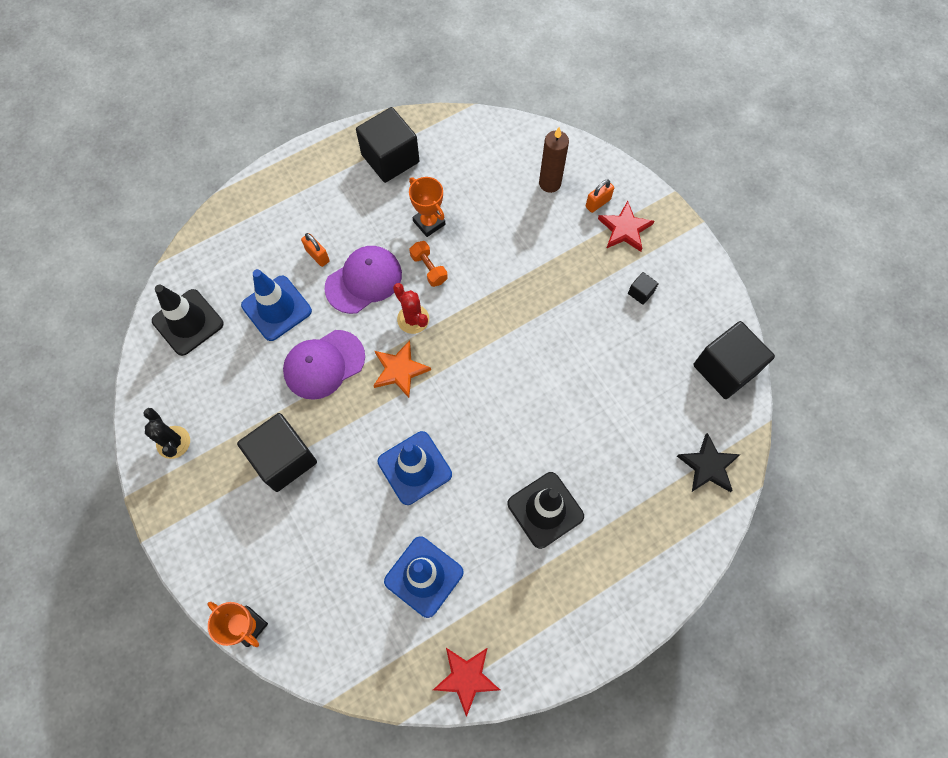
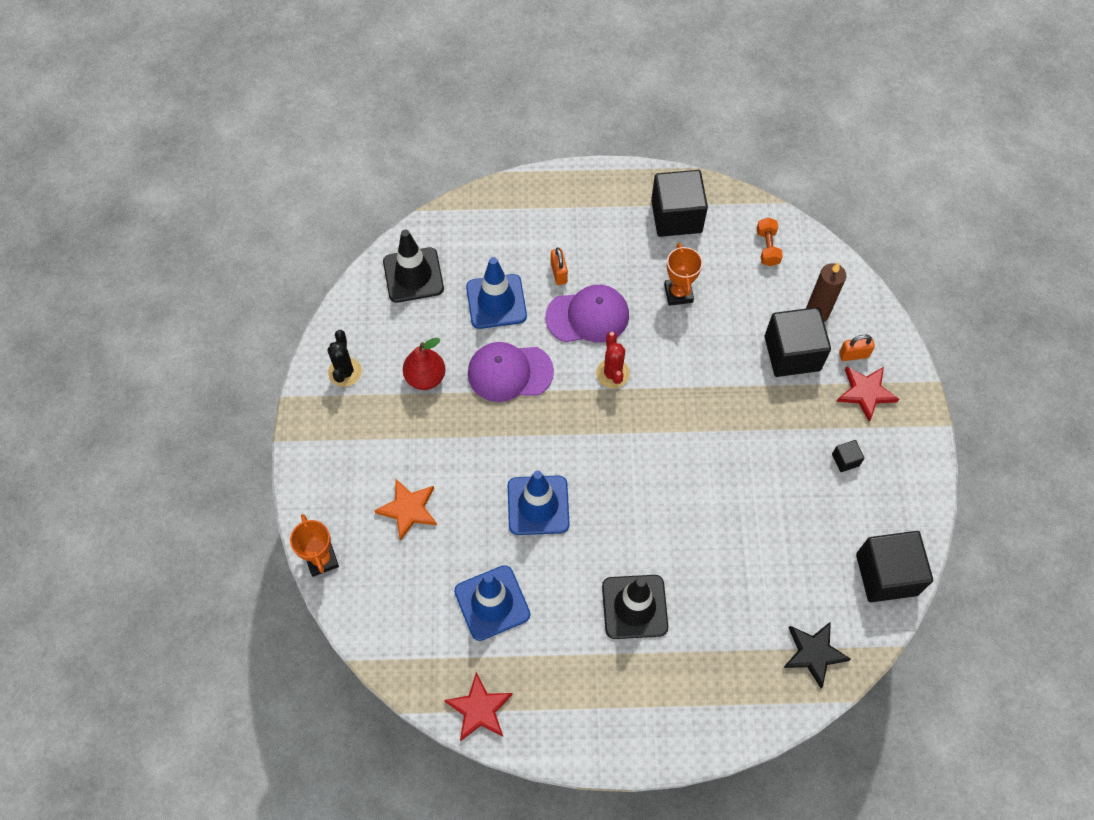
camera: 30 degrees right, 5 degrees down
(251, 408) = (425, 377): none -> red pear
(284, 459) = (429, 436): black cube -> black cube (792, 353)
(400, 370) = (574, 413): orange star -> orange star (408, 509)
(429, 268) = (654, 335): orange dumbbell -> orange dumbbell (767, 248)

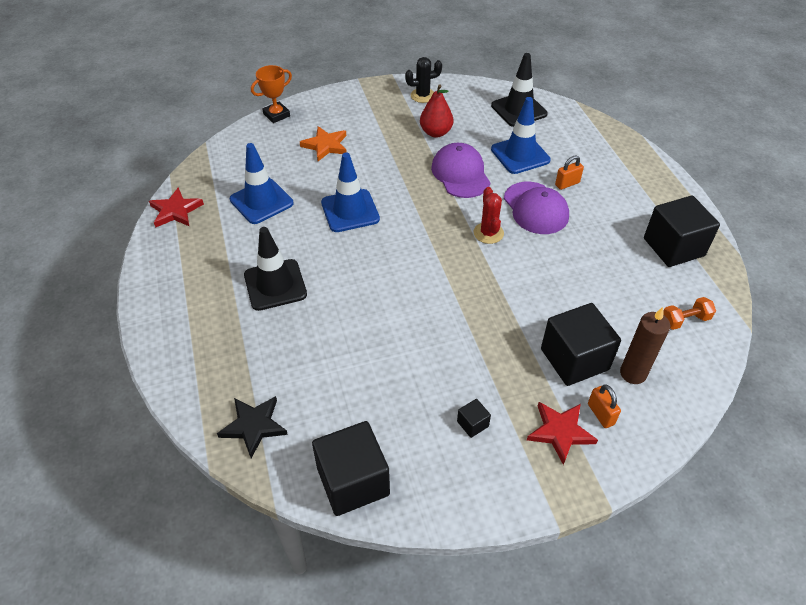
camera: 75 degrees right, 15 degrees down
(612, 373) = (488, 233): red cactus -> red cactus turned 75 degrees counterclockwise
(678, 293) = (592, 262): orange trophy -> none

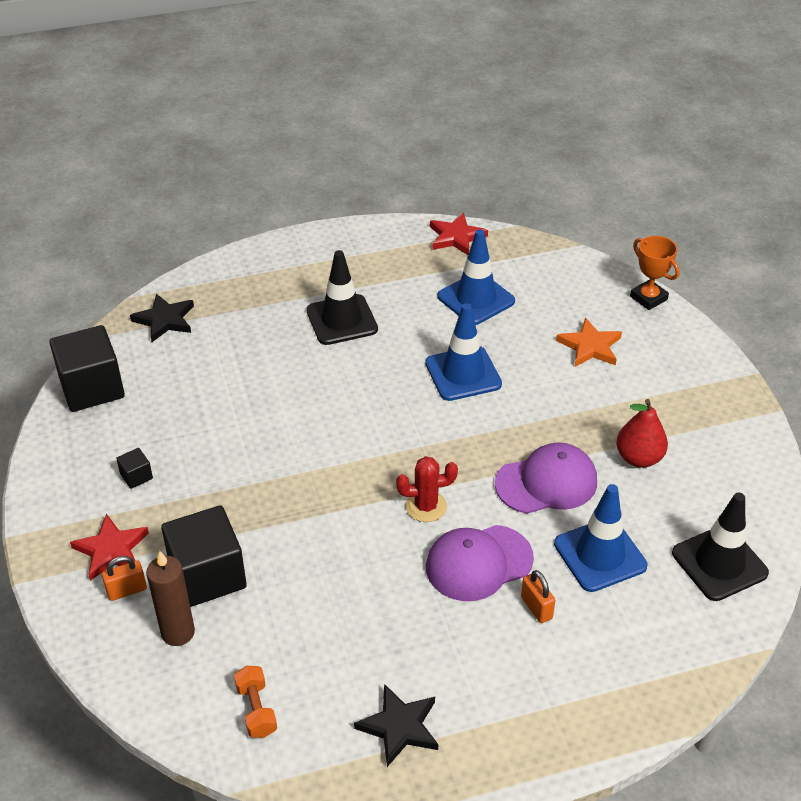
camera: 90 degrees right, 5 degrees down
(423, 95) = (730, 445): black cactus -> none
(673, 247) = (399, 727): black cube -> black star

